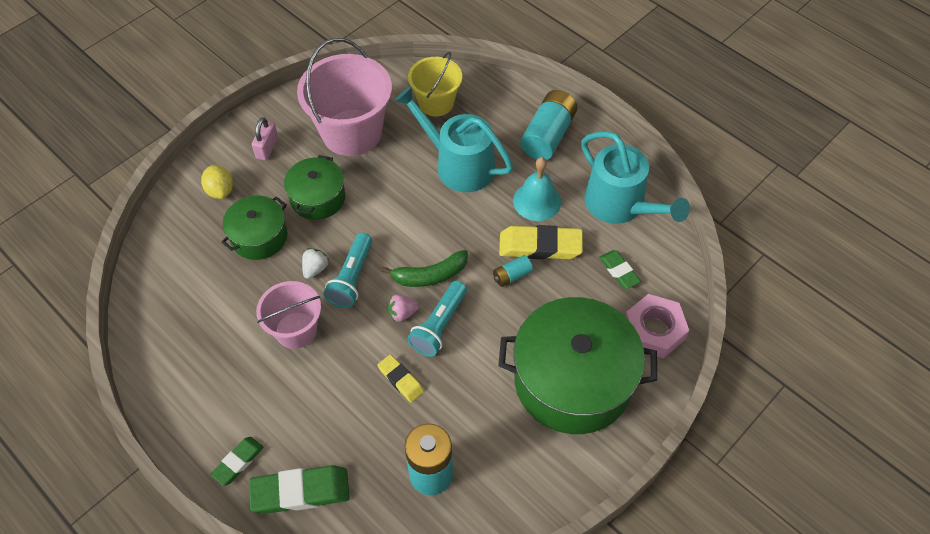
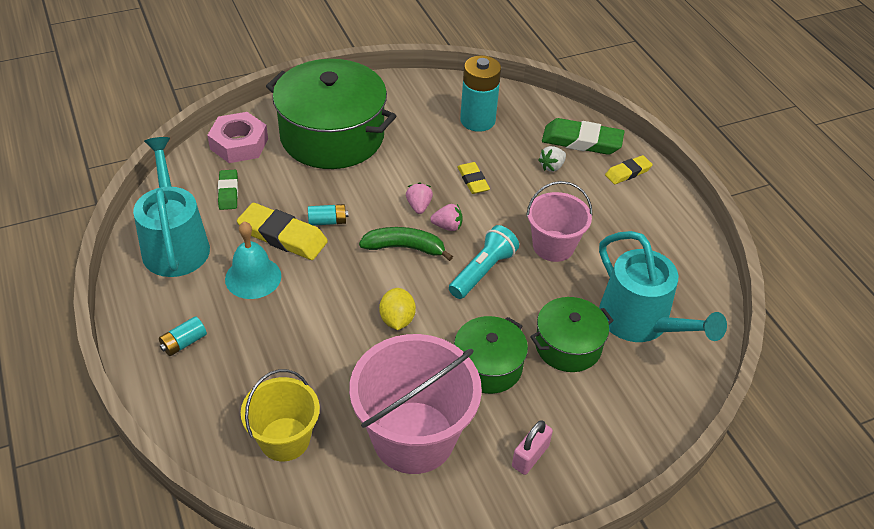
camera: 160 degrees left, 10 degrees down
(220, 191) = (602, 418): yellow lemon -> yellow lemon (397, 319)
(238, 462) = (628, 172): green eraser -> yellow eraser
(315, 269) = (516, 292): white strawberry -> white strawberry (552, 166)
(439, 326) = (419, 206): turquoise flashlight -> pink strawberry
(458, 165) = (308, 346): turquoise watering can -> turquoise watering can (640, 322)
(548, 136) = (184, 342): turquoise battery -> turquoise battery, size x0.49

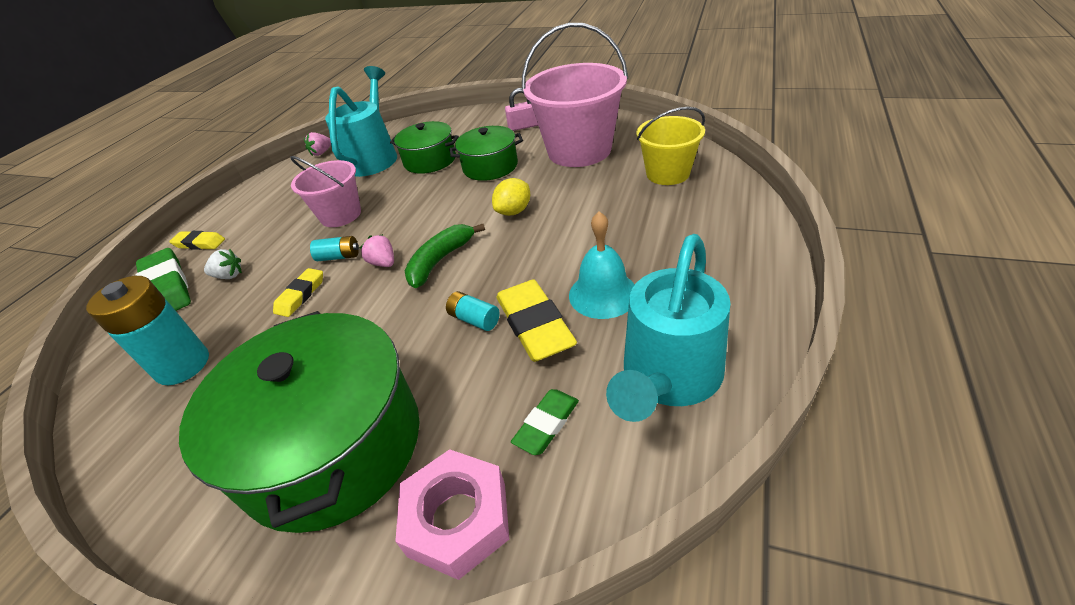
camera: 130 degrees left, 5 degrees down
(184, 342) = (715, 261): turquoise battery -> turquoise battery (339, 257)
(404, 248) = (440, 261): green banana -> green banana turned 75 degrees clockwise
(419, 206) = (377, 293): pink strawberry -> pink strawberry (321, 153)
(482, 271) = (411, 218): turquoise flashlight -> none

